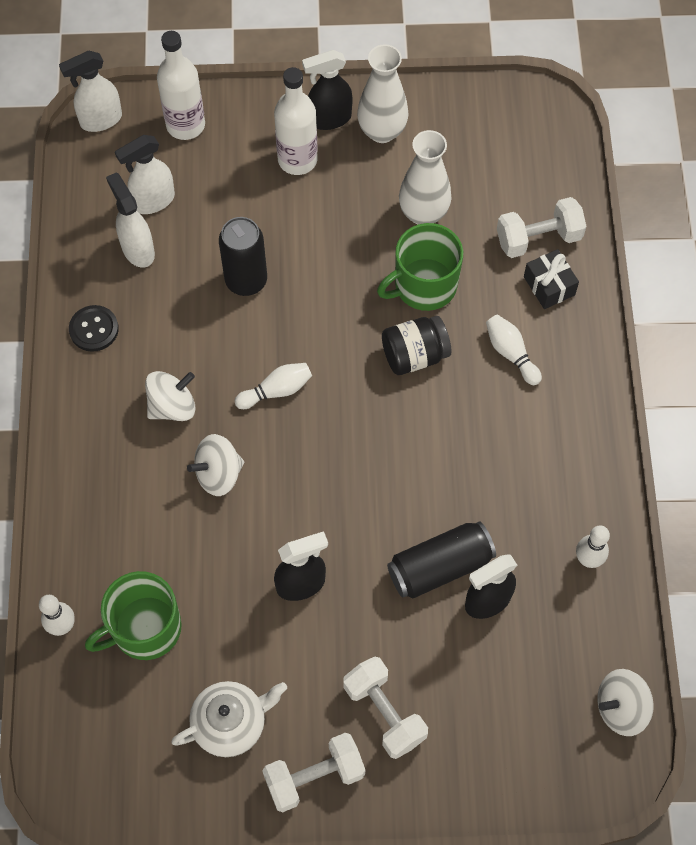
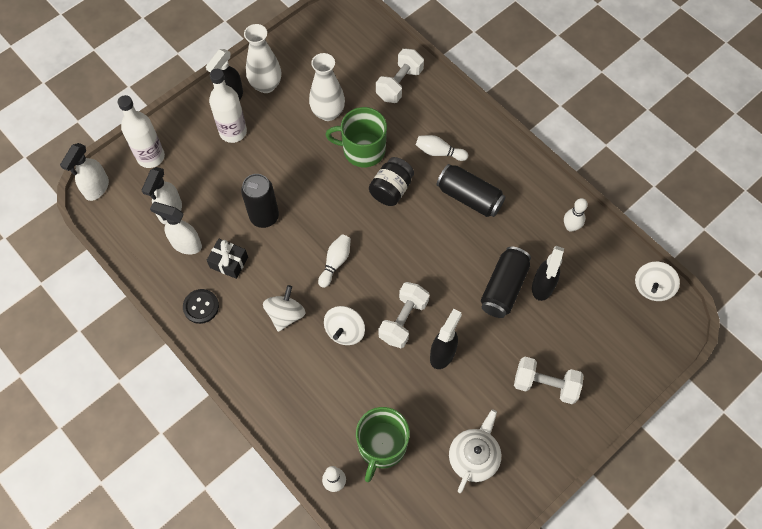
camera: 40 degrees left, 0 degrees up
(314, 777) = (541, 447): white dumbbell -> white dumbbell (403, 320)
(424, 285) = (363, 150): green mug -> green mug turned 75 degrees clockwise
(497, 432) = (469, 197): none -> black can
(549, 286) = (426, 104): black gift -> black gift (229, 262)

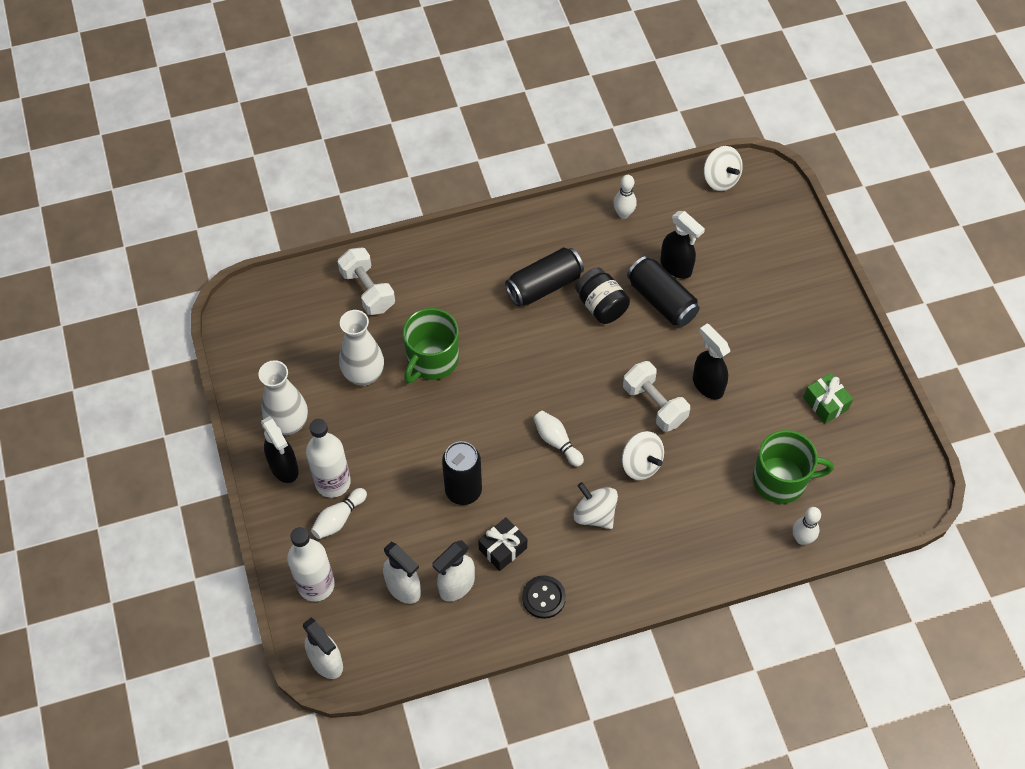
camera: 65 degrees left, 5 degrees down
(381, 446) = (781, 480): green mug -> green mug turned 45 degrees counterclockwise
(391, 189) = (496, 353): black jar -> black jar (601, 306)
(439, 152) = (475, 289): white bowling pin -> white bowling pin (339, 518)
(474, 457) = (825, 403): white teapot -> green gift
(545, 385) = (779, 311): white dumbbell -> none

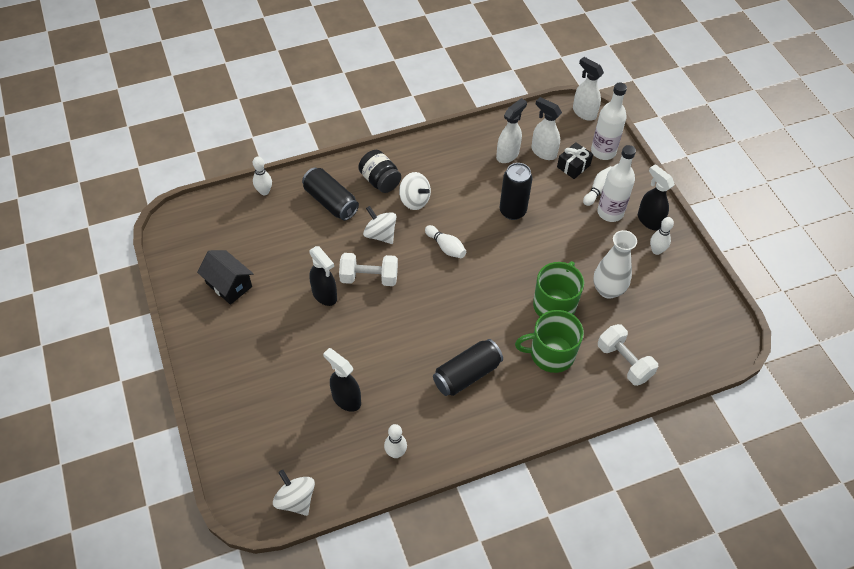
camera: 175 degrees right, 5 degrees down
(288, 423) = (656, 251): white vase -> white bowling pin
(502, 548) = (479, 177): black gift -> black gift (573, 166)
(543, 597) = (447, 151): black button -> none
(601, 306) = (415, 358): black jar -> black jar (380, 181)
(654, 404) = (369, 277): white dumbbell -> white dumbbell turned 45 degrees counterclockwise
(661, 300) = (360, 366): black can -> black can (330, 202)
(781, 480) = (274, 228): green mug -> green mug (551, 354)
(825, 403) = (229, 285): green gift -> black house

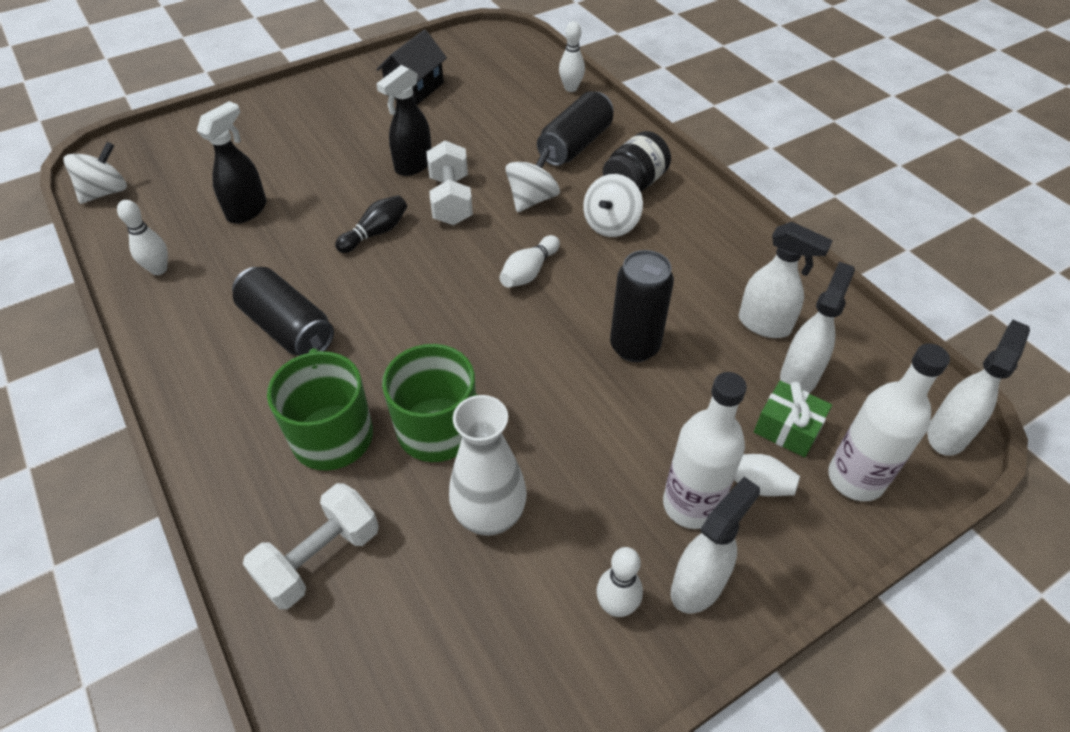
camera: 80 degrees right, 5 degrees down
(391, 322) = (375, 233): none -> black bowling pin
(573, 166) = (787, 428): black gift -> green gift
(649, 220) = (698, 585): black spray bottle -> white spray bottle

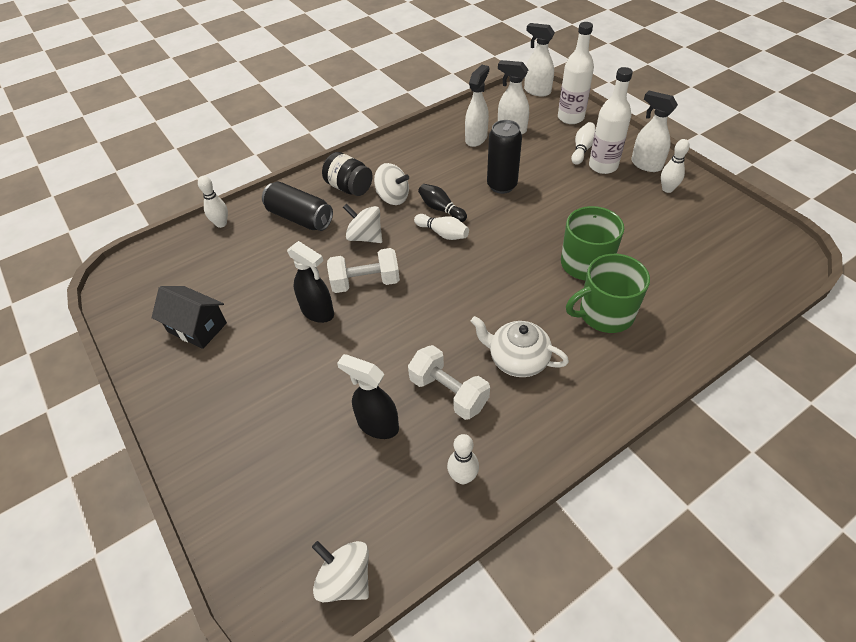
camera: 90 degrees left, 0 degrees up
(288, 328) = (517, 359): black can -> white teapot
(320, 558) = (690, 303): white dumbbell -> white dumbbell (448, 392)
(375, 233) = (406, 323): black bowling pin -> black bowling pin (441, 209)
(489, 516) = (636, 236): white vase -> none
(787, 428) = (547, 135): green gift -> none

